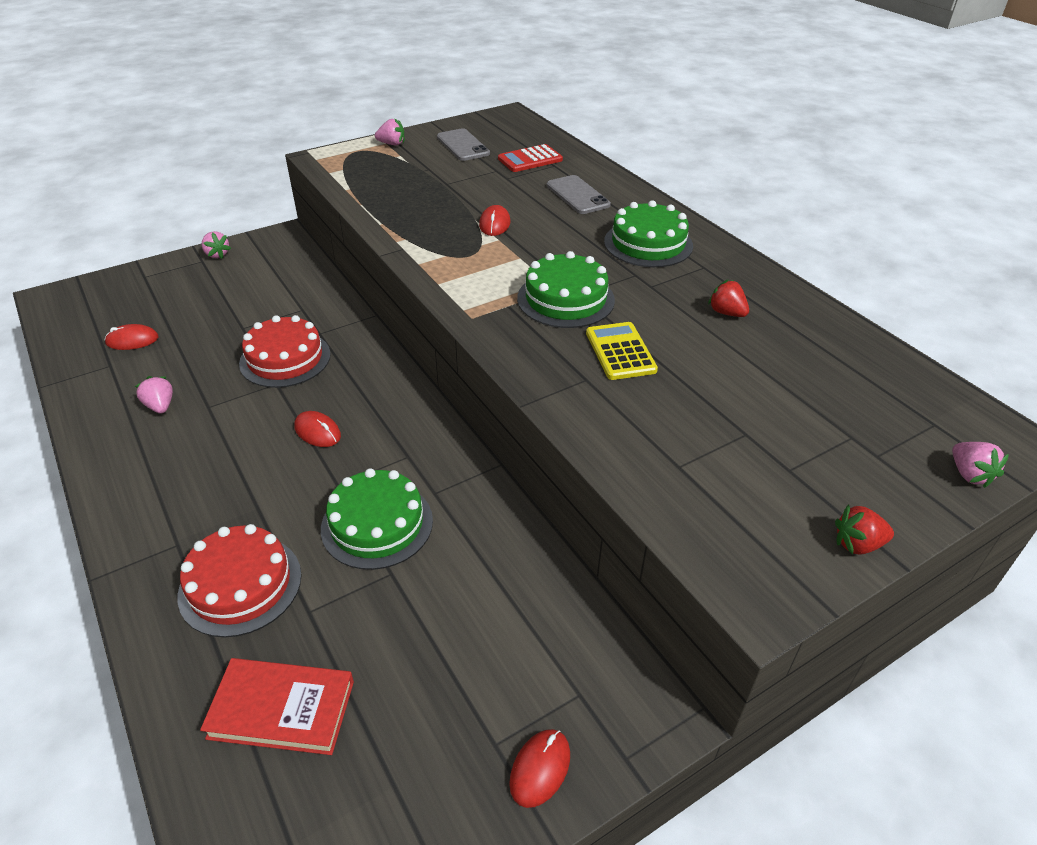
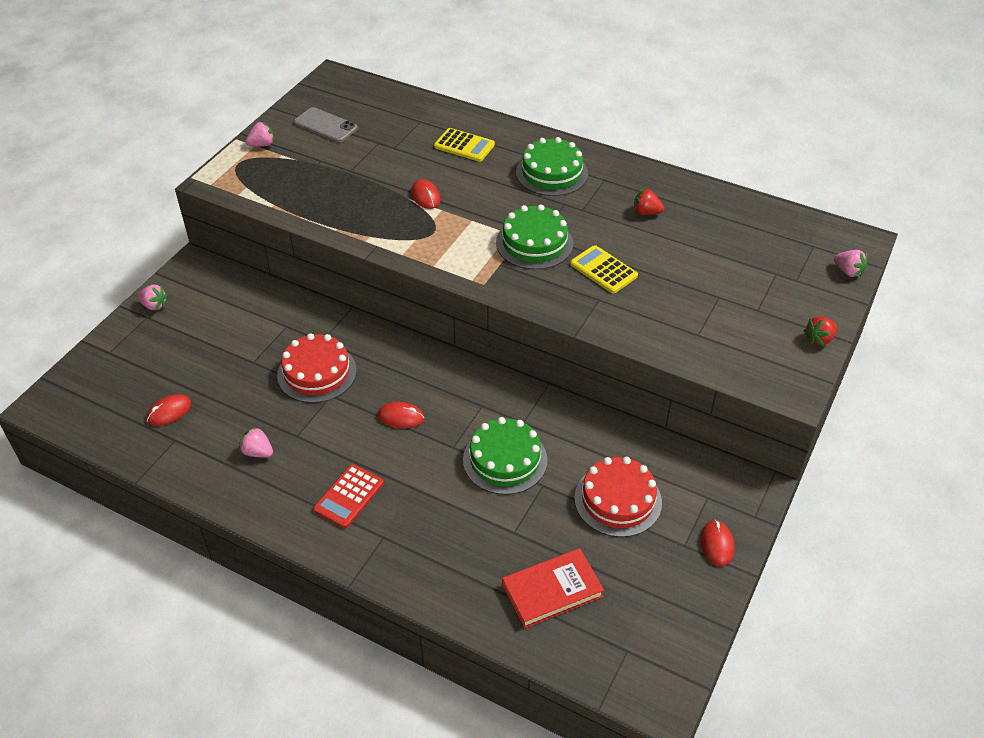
camera: 30 degrees left, 5 degrees up
(240, 585) = (454, 539): red cake -> red cake (618, 500)
(530, 159) = (395, 121): red calculator -> red calculator (349, 496)
(577, 195) = (464, 146): grey phone -> yellow calculator

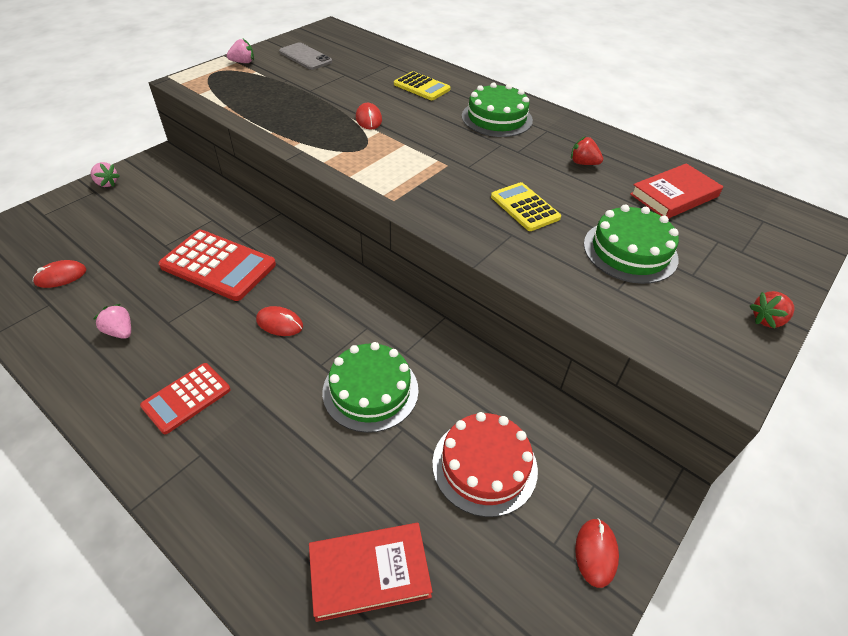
camera: 10 degrees right, 0 degrees up
(317, 373) = (218, 265): red cake -> red calculator
(534, 243) = (460, 172): green cake -> green cake (630, 251)
(733, 233) = (674, 195): none -> red book
(848, 271) = (804, 252): pink strawberry -> none

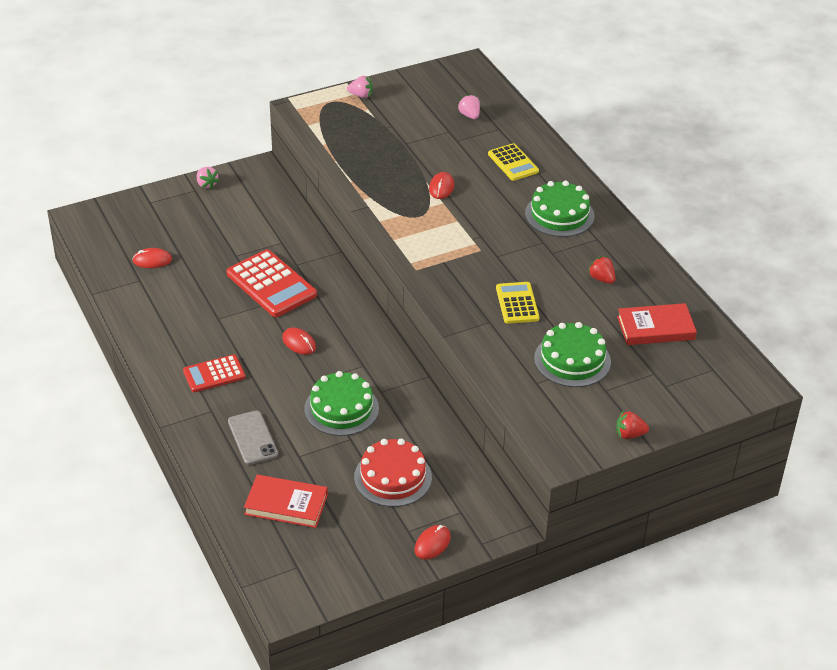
camera: 25 degrees right, 5 degrees down
(120, 331) = (183, 315): pink strawberry -> pink strawberry (469, 115)
(305, 57) = (422, 101): grey phone -> grey phone (252, 438)

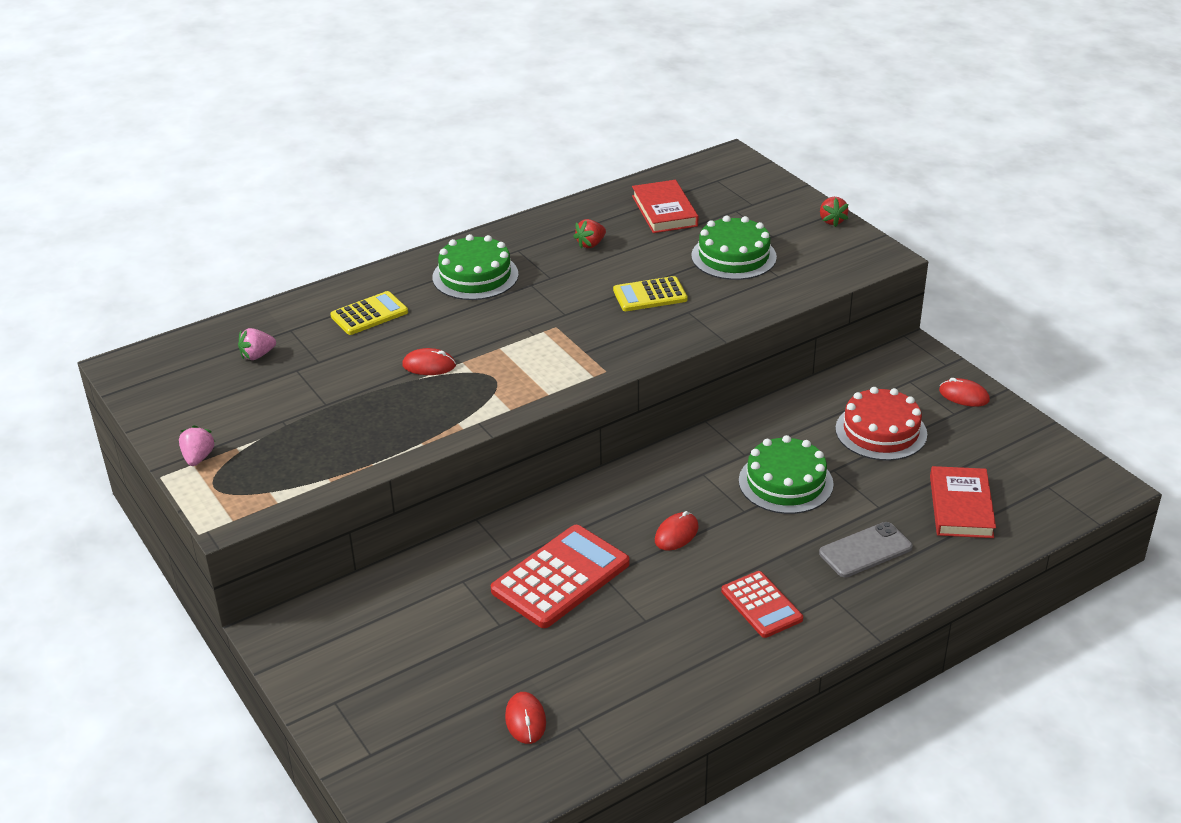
camera: 95 degrees left, 5 degrees down
(207, 184) = (319, 689): pink strawberry -> none

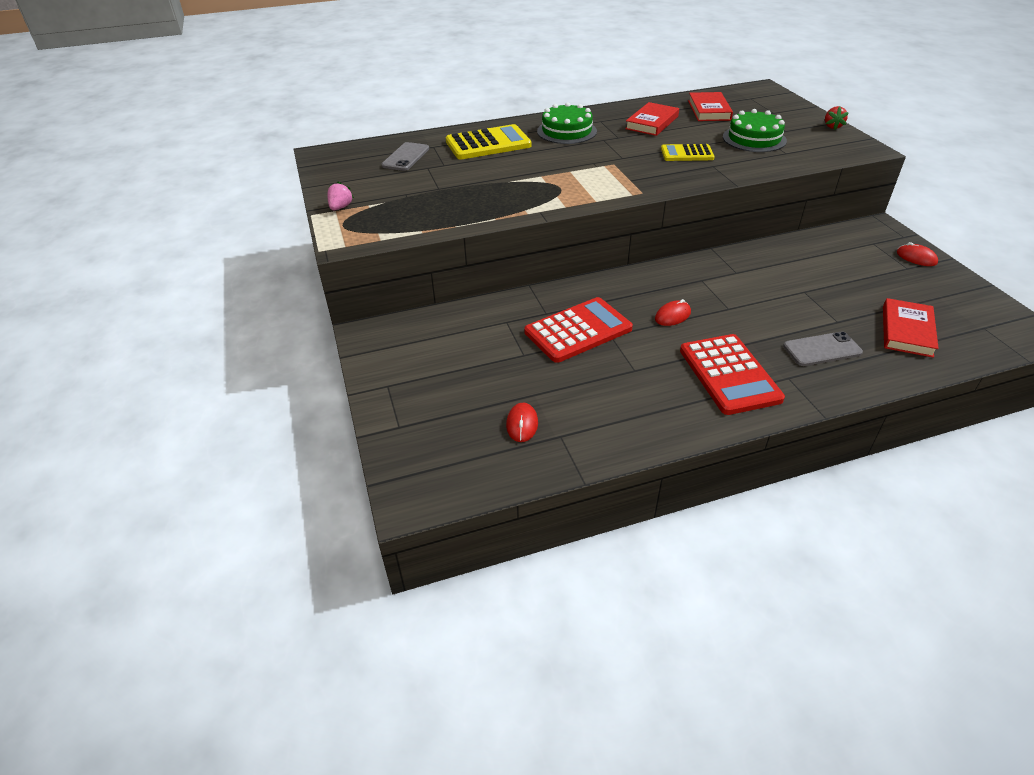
camera: 15 degrees right, 5 degrees up
(257, 355) = (406, 157): pink strawberry -> grey phone
(369, 314) = (488, 144): yellow calculator -> yellow calculator, size x1.64
(429, 365) = (517, 175): red mouse -> none
(590, 244) = (652, 122): red strawberry -> red book
(761, 605) = (729, 374): red calculator -> red calculator, size x1.64
(785, 482) = (764, 294): green cake -> none
(881, 431) = (846, 272): red cake -> none

